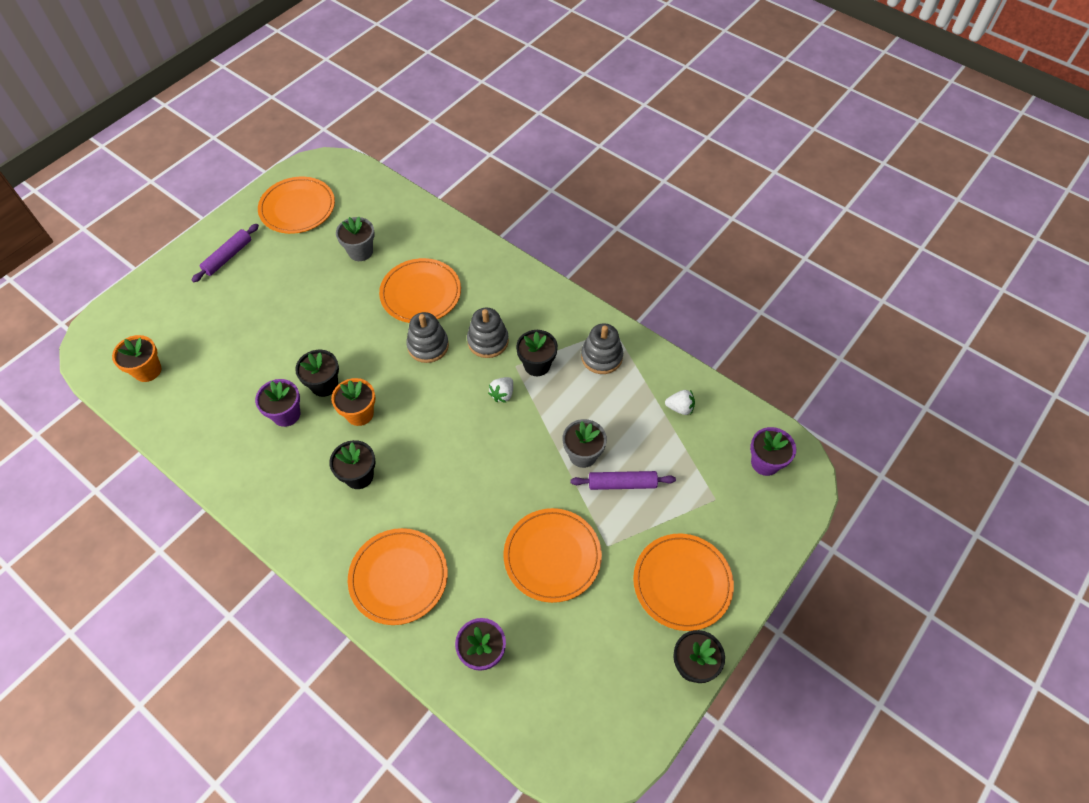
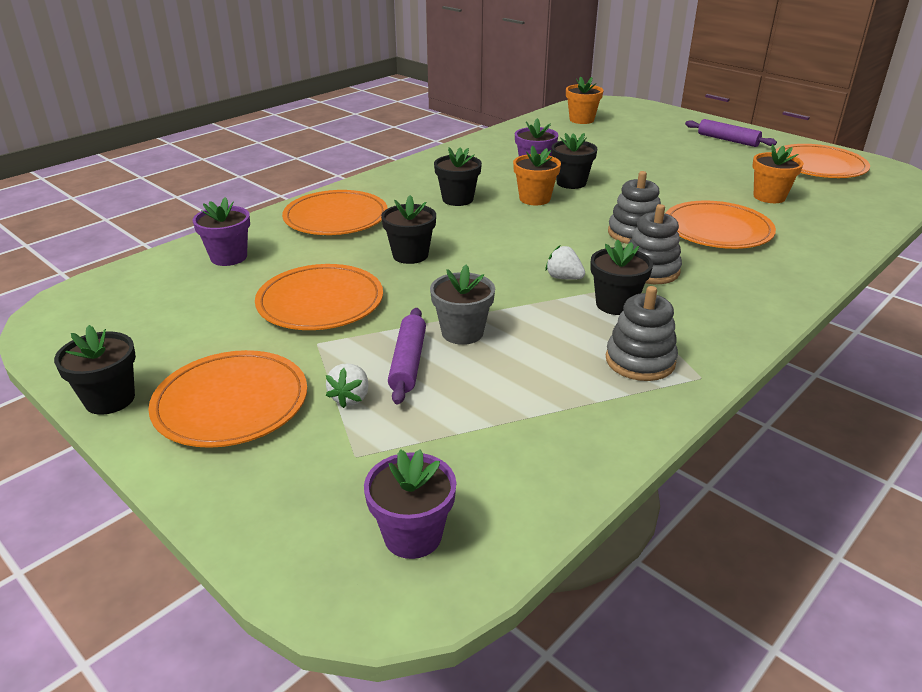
camera: 95 degrees right, 25 degrees down
(360, 251) = (769, 197): grey flower pot -> orange flower pot
(472, 502) = (410, 255): none -> black flower pot
(680, 408) = (542, 435): white strawberry -> white strawberry (350, 398)

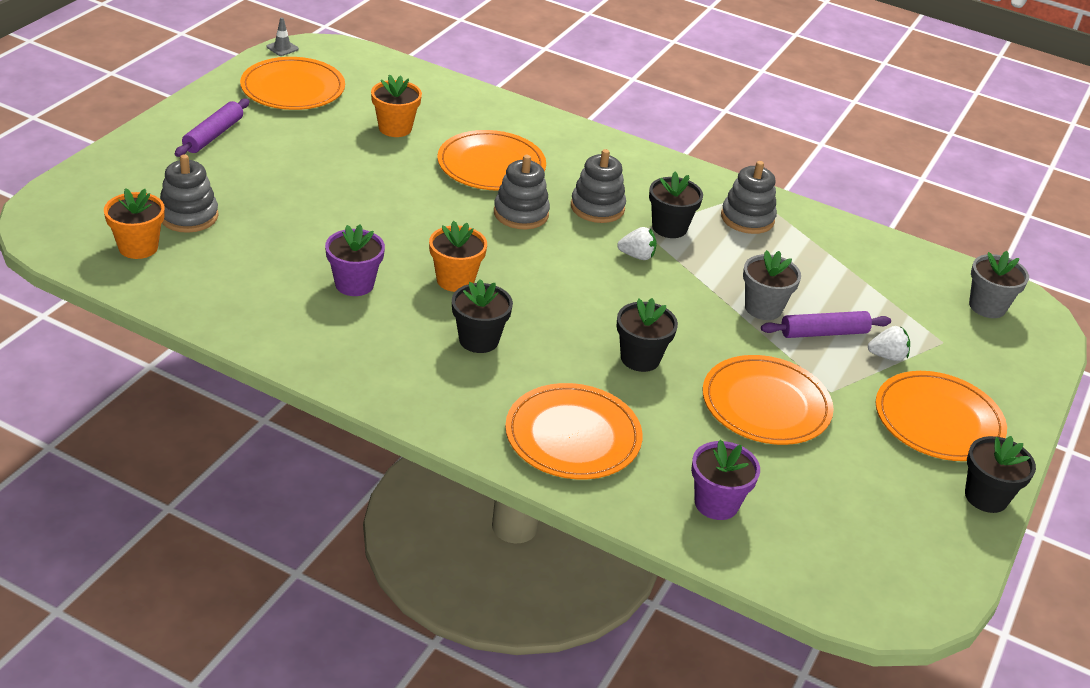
camera: 110 degrees left, 5 degrees up
(412, 535) = (987, 306): purple flower pot -> grey flower pot
(563, 278) = (637, 256): white strawberry -> white strawberry turned 105 degrees counterclockwise
(571, 183) = (396, 254): black flower pot -> none
(618, 131) = (188, 216): none -> grey stacking toy
(892, 166) = (282, 48): none -> grey traffic cone

